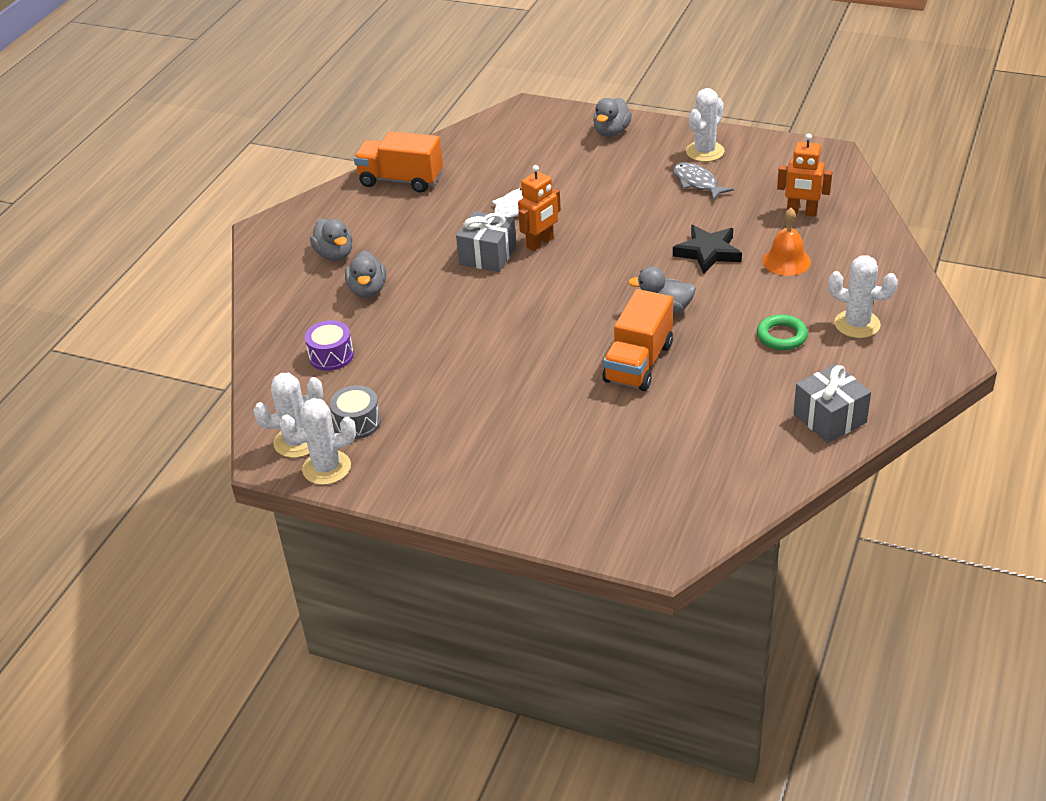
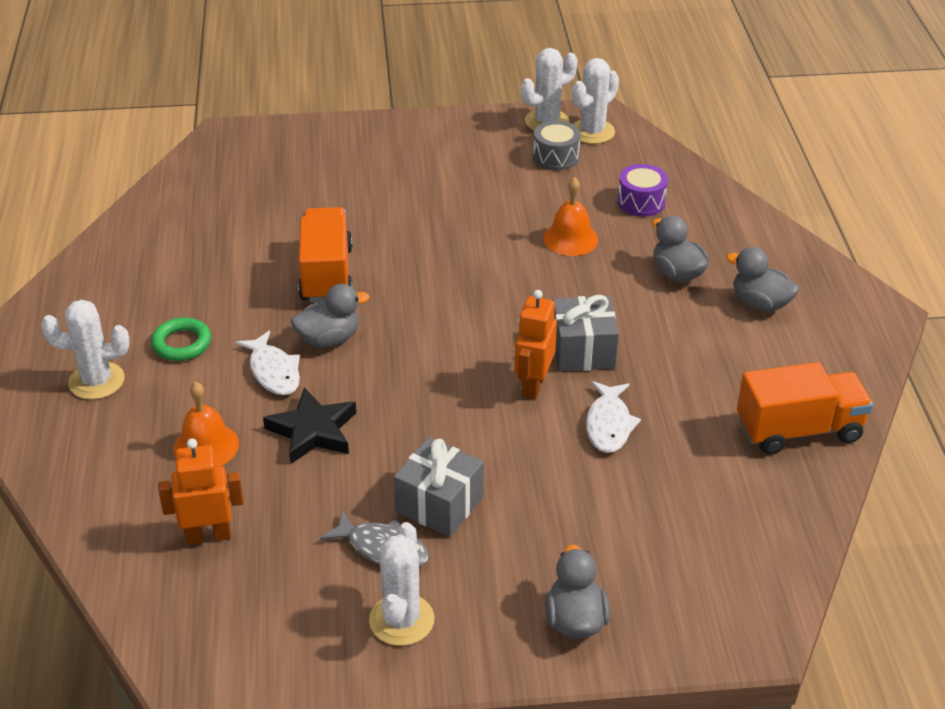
camera: 150 degrees right, 0 degrees up
(419, 339) = (570, 238): none -> orange bell
(718, 297) = (273, 371): none -> white fish
(829, 418) = (107, 271): grey gift -> grey gift (439, 504)

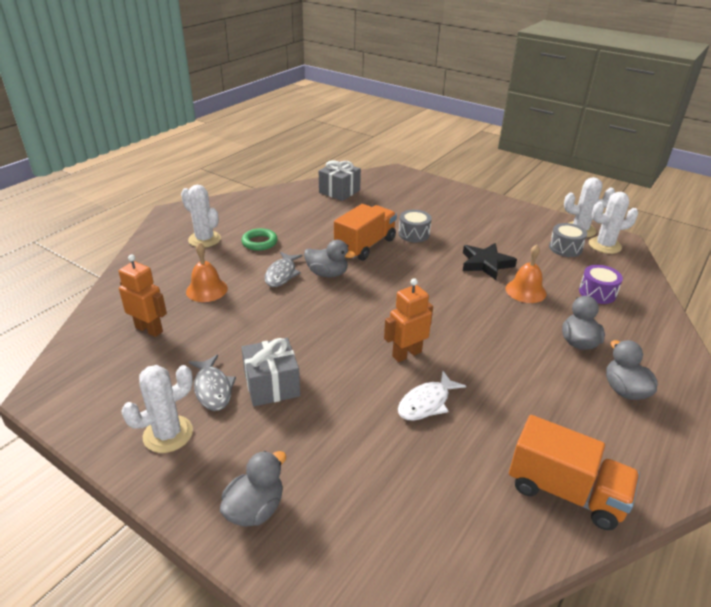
camera: 40 degrees right, 5 degrees down
(273, 371) = (282, 274): white fish -> grey fish
(313, 431) = (261, 310): black star -> black star (486, 264)
(366, 226) = (414, 234): none -> grey drum
(583, 351) = (461, 352): grey gift -> grey gift (339, 191)

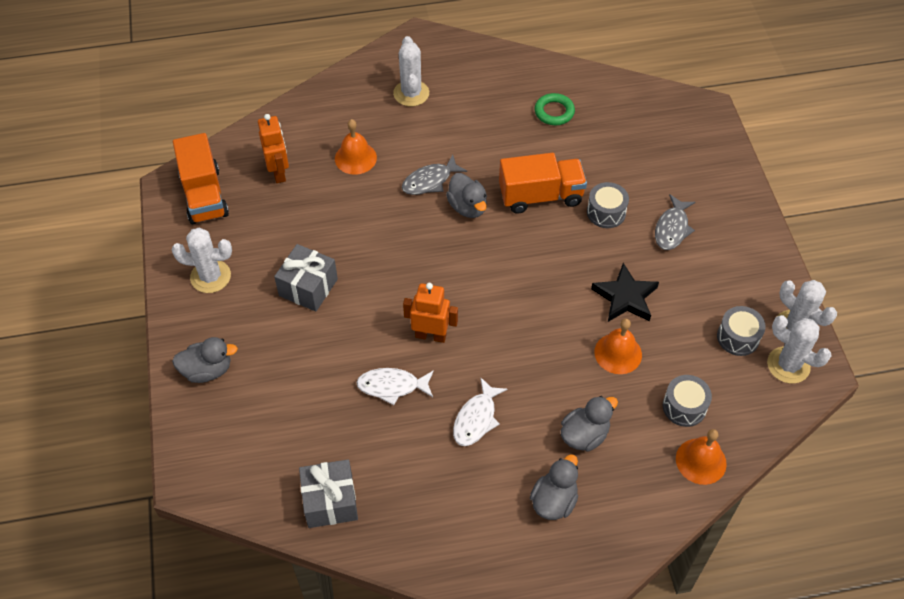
camera: 45 degrees right, 20 degrees up
(213, 389) = (269, 260): grey fish -> grey fish (672, 228)
(259, 242) = (452, 128): green ring -> green ring (554, 112)
(339, 191) = (606, 103): grey gift -> grey gift (330, 501)
(509, 380) = (476, 419): none -> white fish
(565, 491) = (395, 521): orange truck -> orange truck (204, 195)
(597, 293) = (684, 407): purple drum -> grey drum
(648, 311) = (701, 461): none -> orange bell

